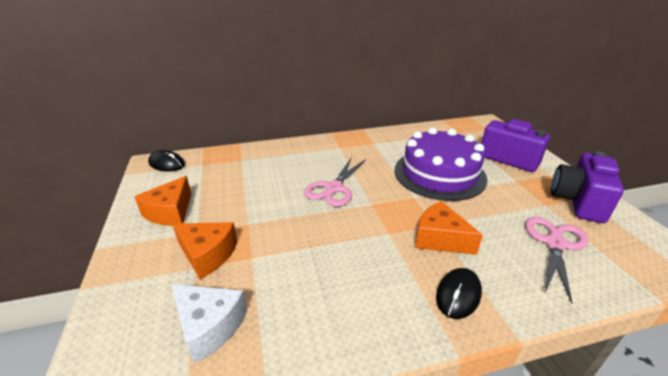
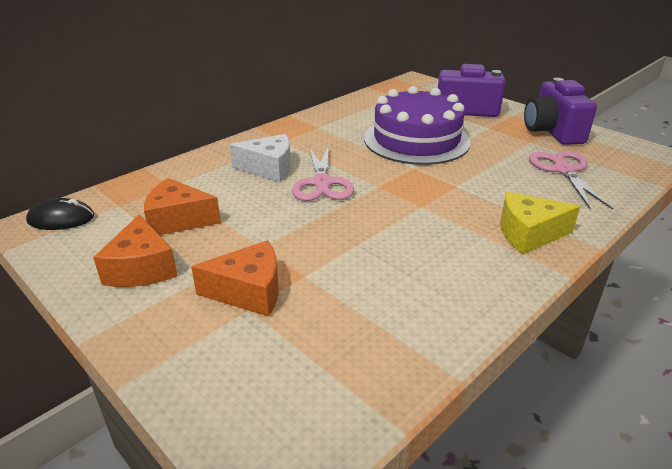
camera: 30 degrees left, 0 degrees up
(209, 326) = (331, 349): white cheese -> white cheese (269, 168)
(440, 239) = (472, 196): orange cheese -> orange cheese (178, 220)
(458, 295) = (528, 234): black mouse -> yellow cheese

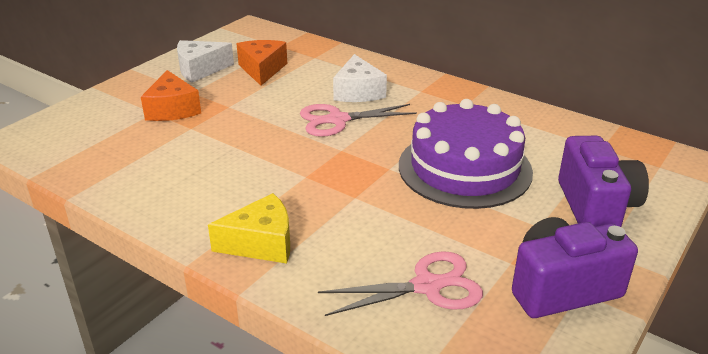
camera: 80 degrees right, 0 degrees up
(61, 219) = (258, 33): black mouse -> none
(141, 268) = (200, 69): orange cheese -> white cheese
(528, 234) = (261, 243): yellow cheese -> yellow cheese turned 90 degrees clockwise

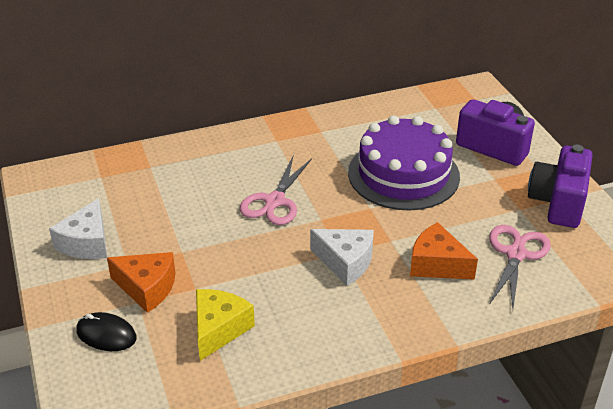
camera: 55 degrees left, 5 degrees up
(107, 114) = (106, 335): none -> black mouse
(261, 243) = (407, 310): yellow cheese -> yellow cheese (219, 329)
(262, 70) = (136, 205): orange cheese -> orange cheese (437, 264)
(358, 92) = (241, 171): white cheese -> white cheese (345, 262)

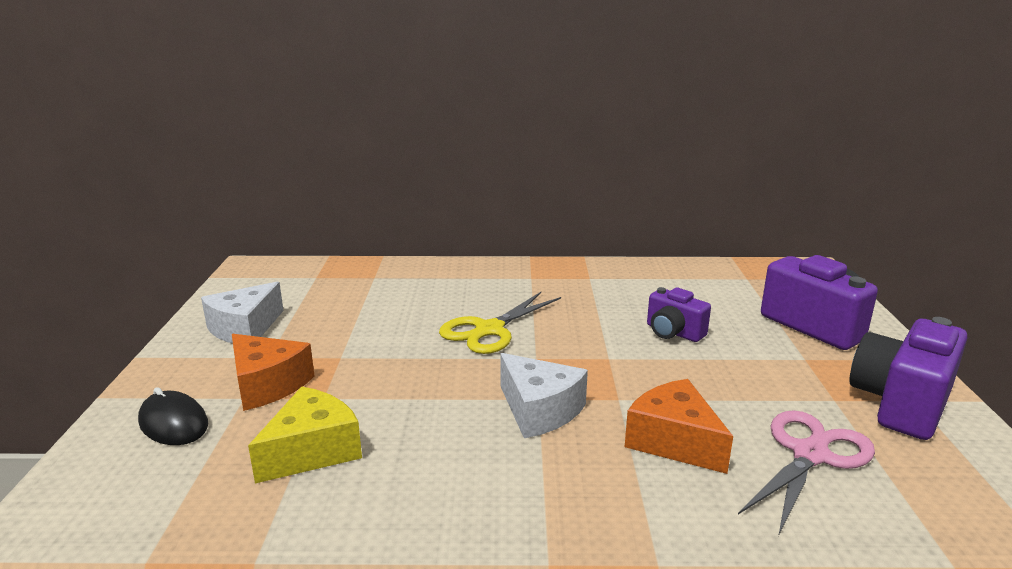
camera: 20 degrees right, 15 degrees down
(275, 201) = (489, 330): pink scissors -> yellow scissors
(403, 174) = (673, 332): purple cake -> purple camera

